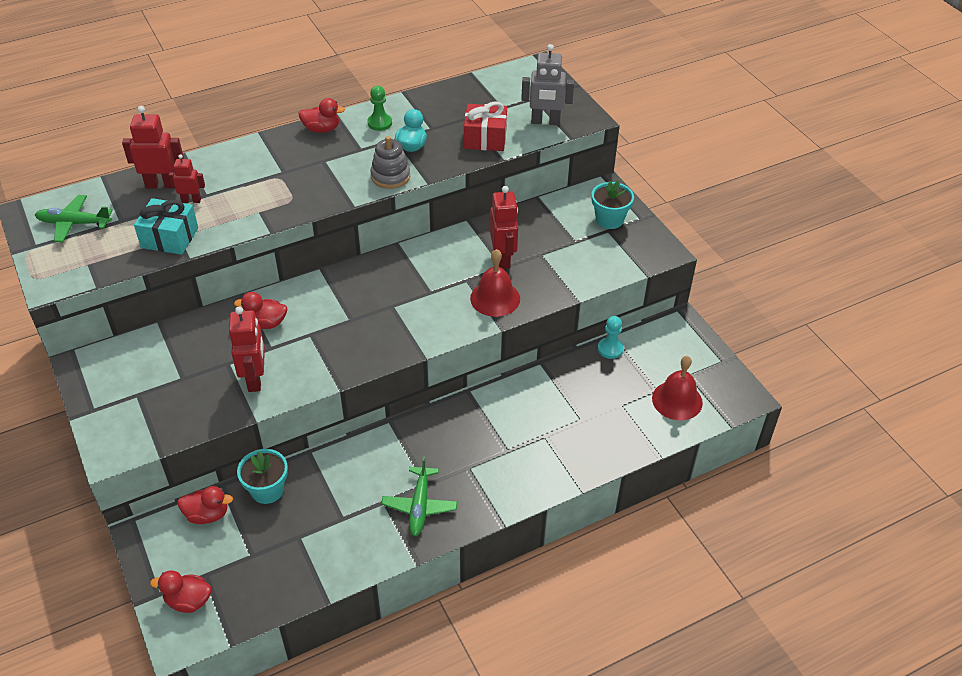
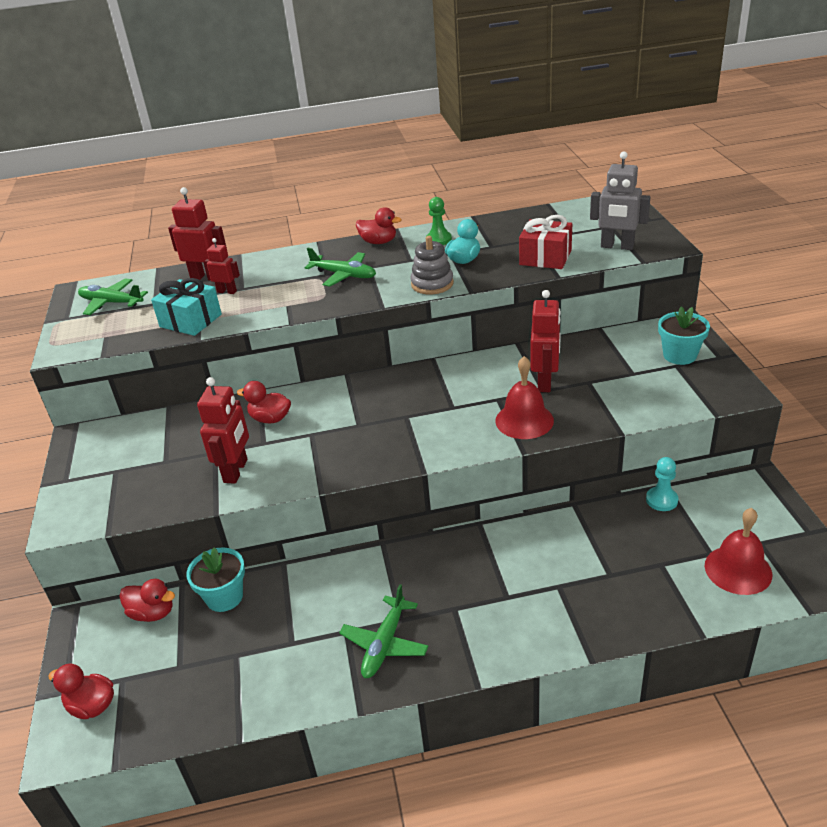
camera: 20 degrees right, 10 degrees down
(301, 172) = (343, 275): none -> green plane

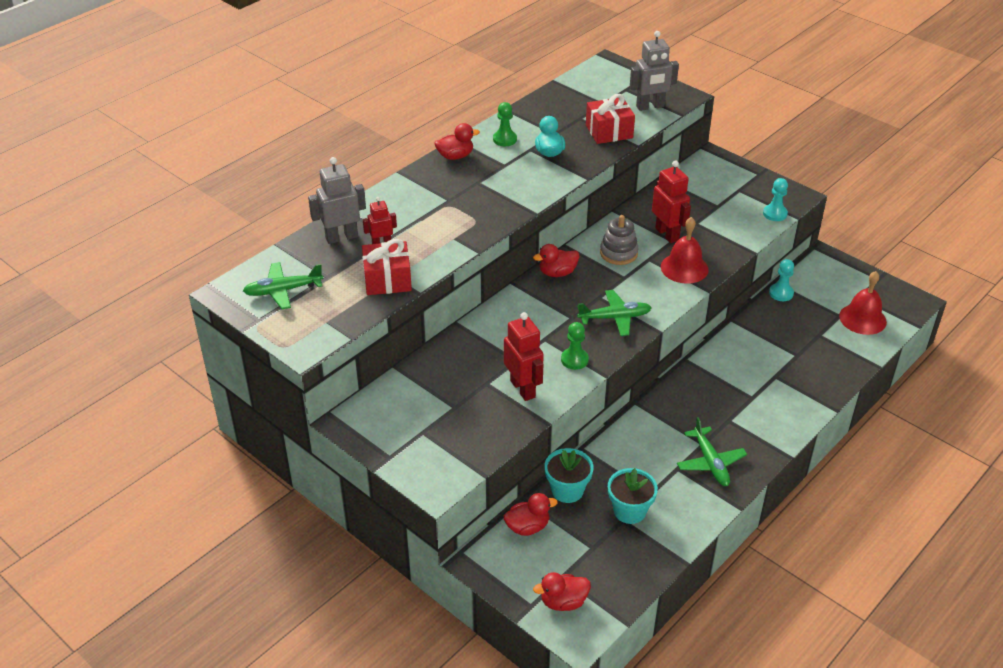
camera: 40 degrees left, 5 degrees up
(190, 321) = (387, 280): turquoise gift -> red gift
(206, 277) = (341, 237): red robot -> grey robot
(270, 419) = (497, 340): red duck -> red duck (557, 273)
(312, 464) = (574, 360): none -> green pawn
(343, 275) = (466, 196): green plane -> green plane (614, 318)
(432, 284) = (550, 181): grey stacking toy -> grey stacking toy (618, 253)
(679, 355) = (734, 181): turquoise flower pot -> turquoise flower pot (629, 511)
(692, 402) = (775, 214): none -> turquoise pawn

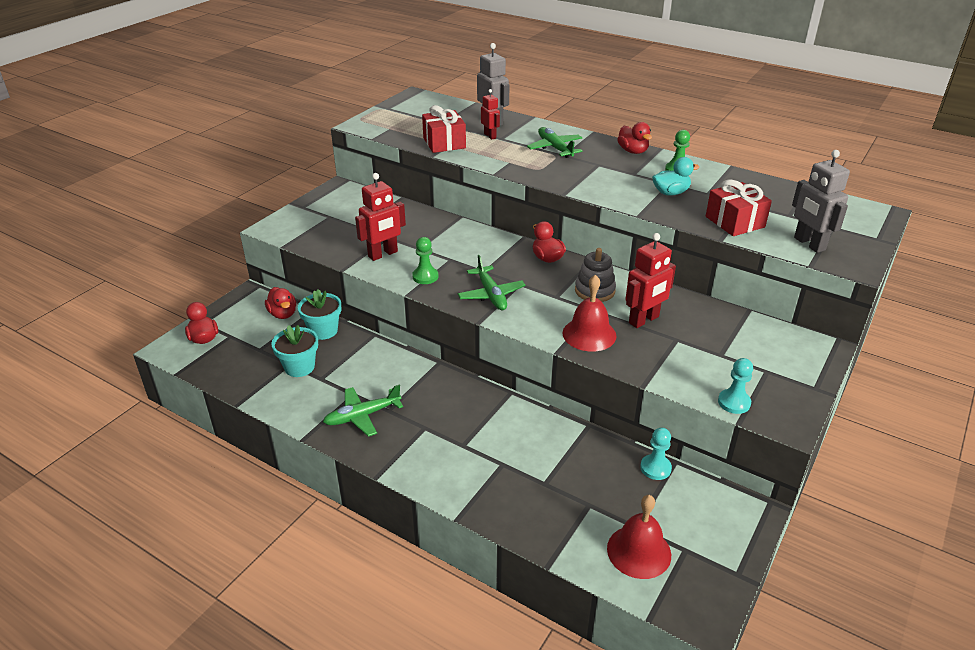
camera: 80 degrees right, 5 degrees down
(283, 290) = (421, 111): green plane -> green plane (555, 148)

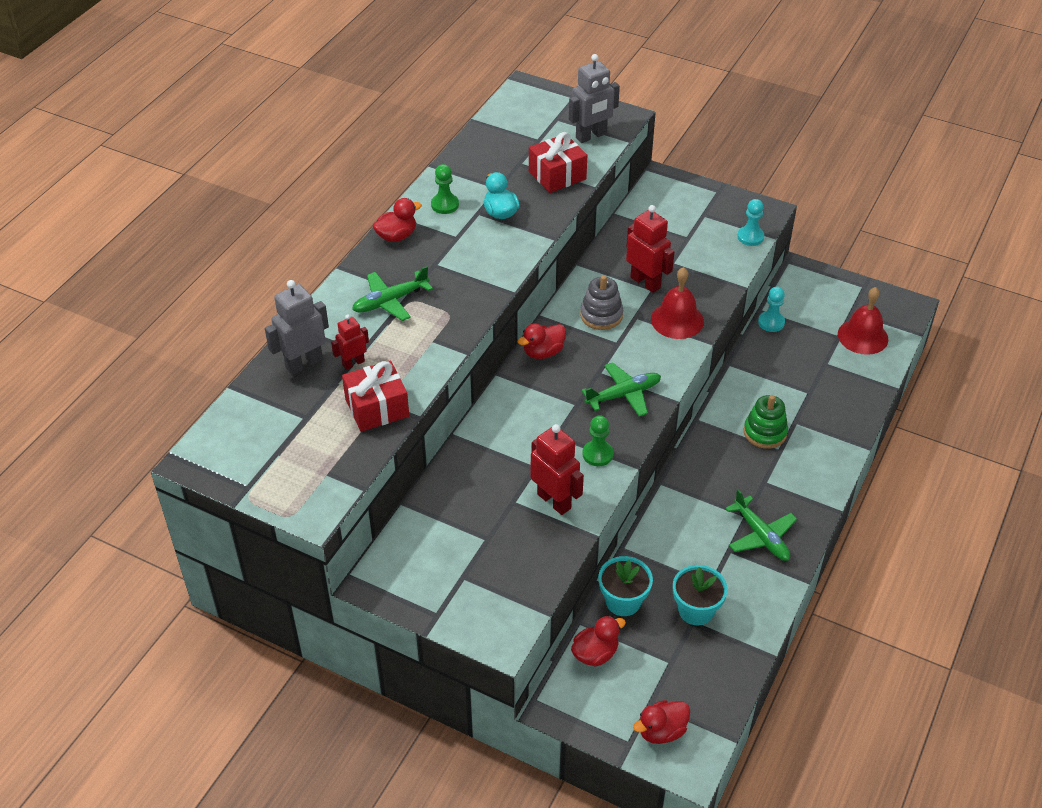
camera: 95 degrees left, 10 degrees up
(489, 438) = (765, 432): none -> green stacking toy

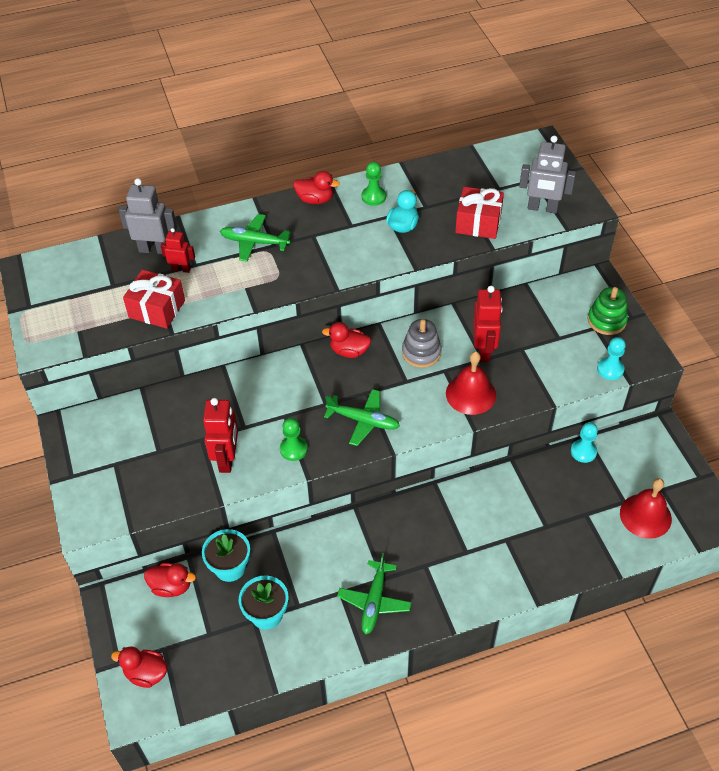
camera: 45 degrees right, 5 degrees up
(765, 432) = (472, 530): green stacking toy -> green stacking toy (606, 320)

